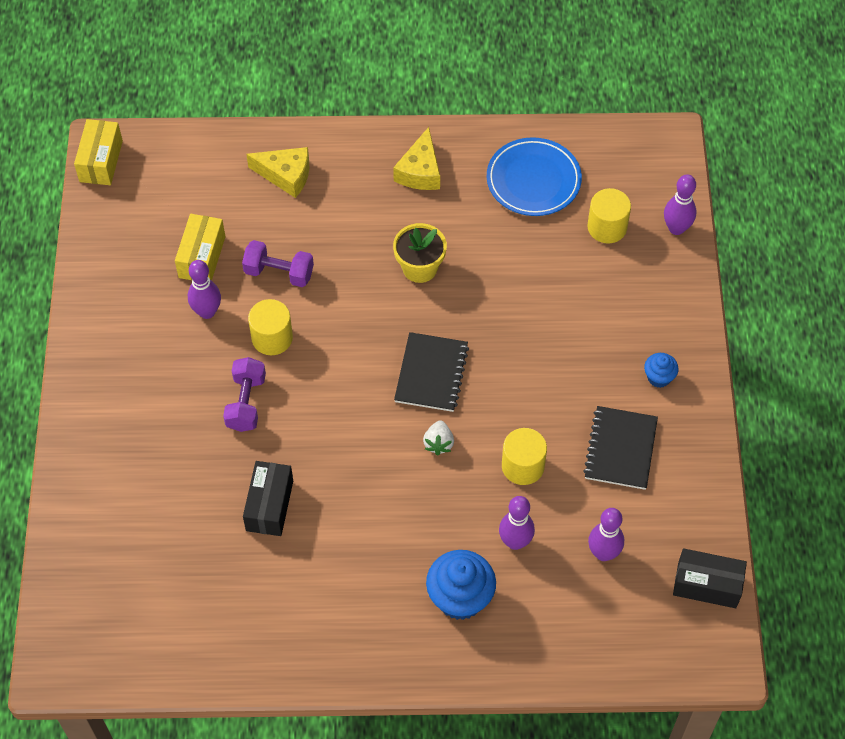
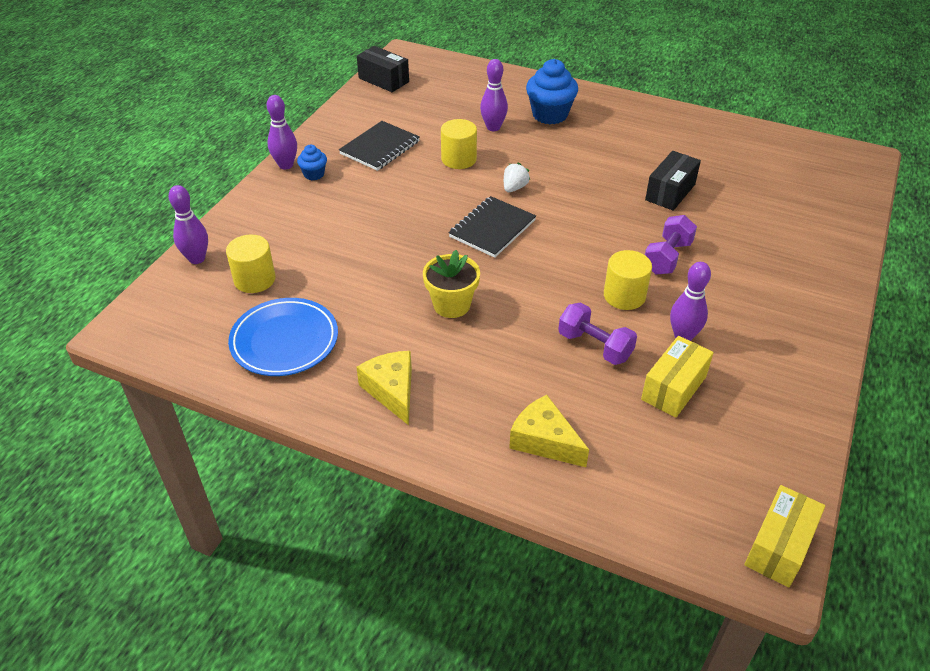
camera: 155 degrees left, 15 degrees down
(420, 171) = (391, 391): yellow cheese -> yellow cheese turned 60 degrees counterclockwise
(603, 553) = (437, 108): purple bowling pin -> purple bowling pin (286, 165)

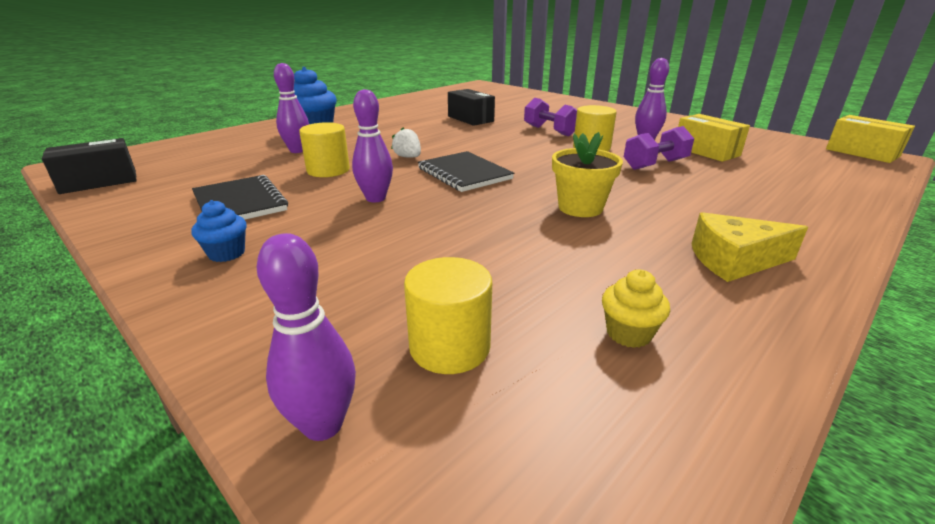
camera: 70 degrees left, 15 degrees down
(284, 341) = (628, 333): blue plate -> yellow cupcake
(286, 165) = (163, 274): purple bowling pin -> purple bowling pin (375, 198)
(544, 441) = (789, 199): yellow cheese -> none

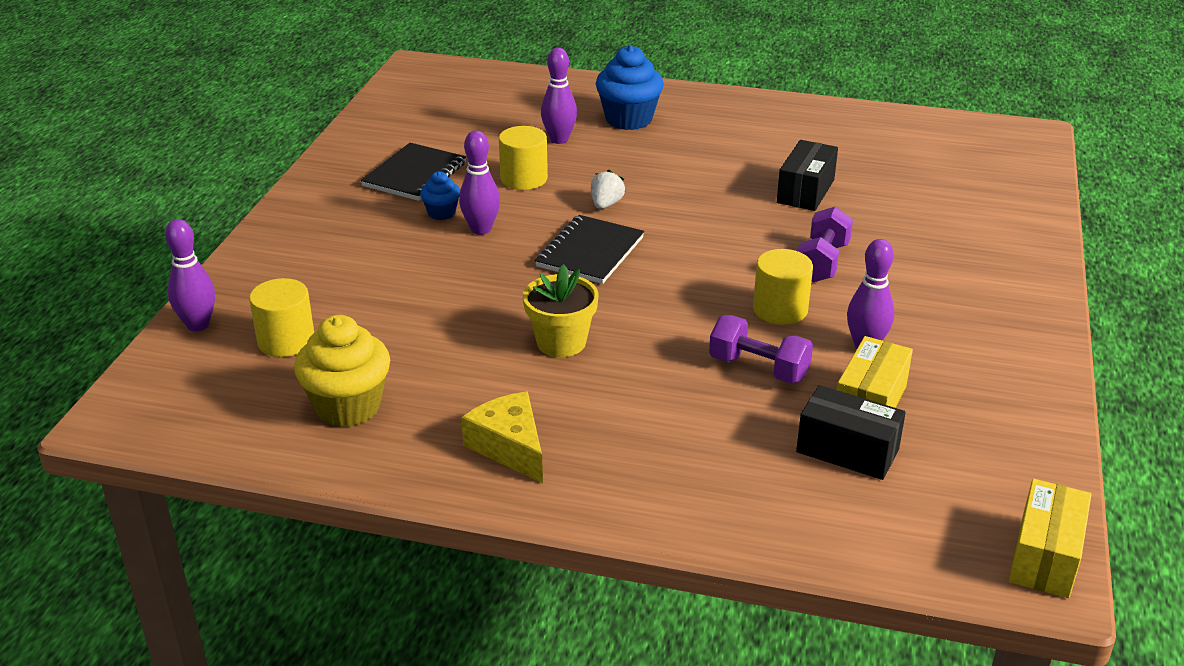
camera: 60 degrees right, 5 degrees up
(99, 182) = (398, 97): black box -> black box (847, 451)
(227, 253) = (333, 213): blue cupcake -> blue cupcake (441, 213)
(628, 333) = (348, 407): yellow cupcake -> yellow cupcake, size x1.90

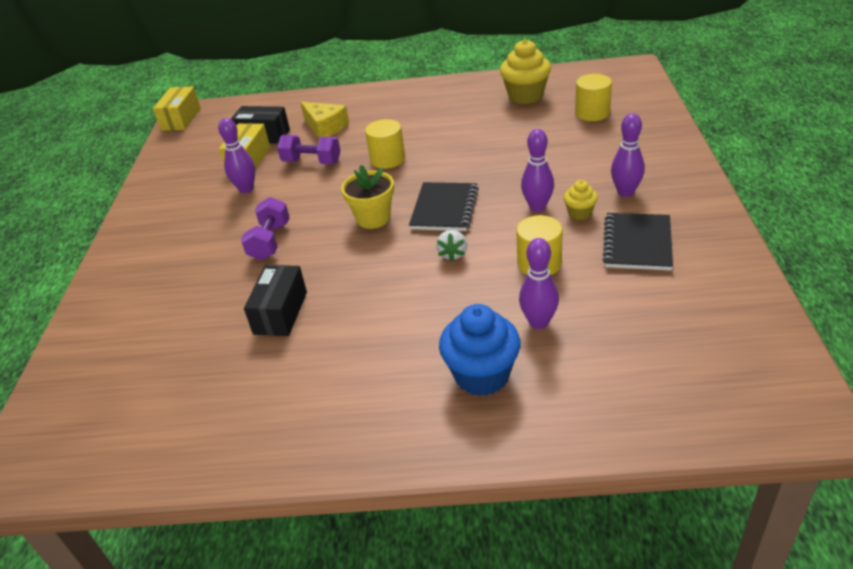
camera: 170 degrees right, 5 degrees up
(198, 325) = (653, 108): purple bowling pin -> purple bowling pin (625, 192)
(441, 213) = (579, 213): blue cupcake -> yellow cupcake
(509, 447) = (432, 100): yellow cheese -> yellow cheese (325, 127)
(561, 342) = (432, 148): yellow flower pot -> yellow flower pot (373, 218)
(780, 309) = (300, 199): yellow cylinder -> yellow cylinder (387, 159)

